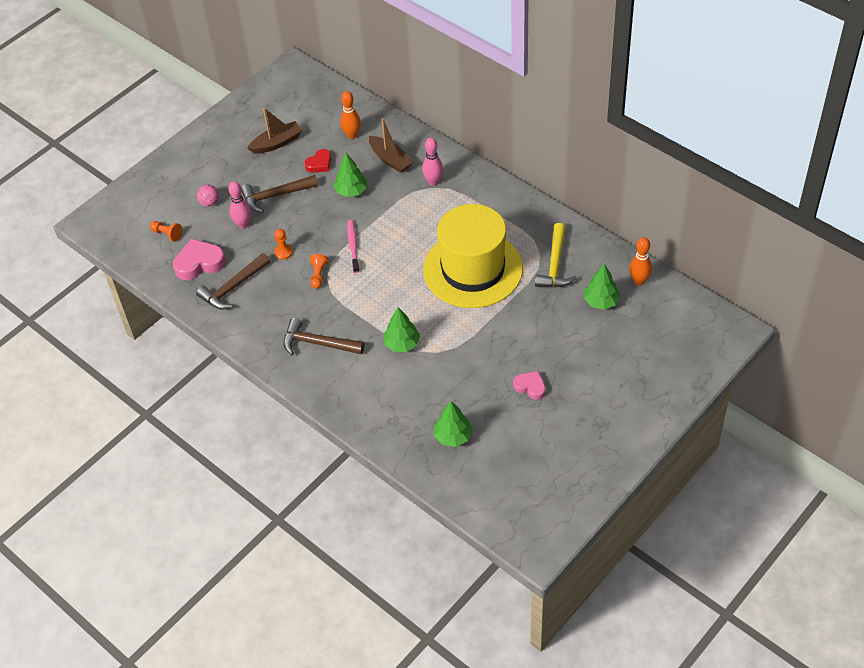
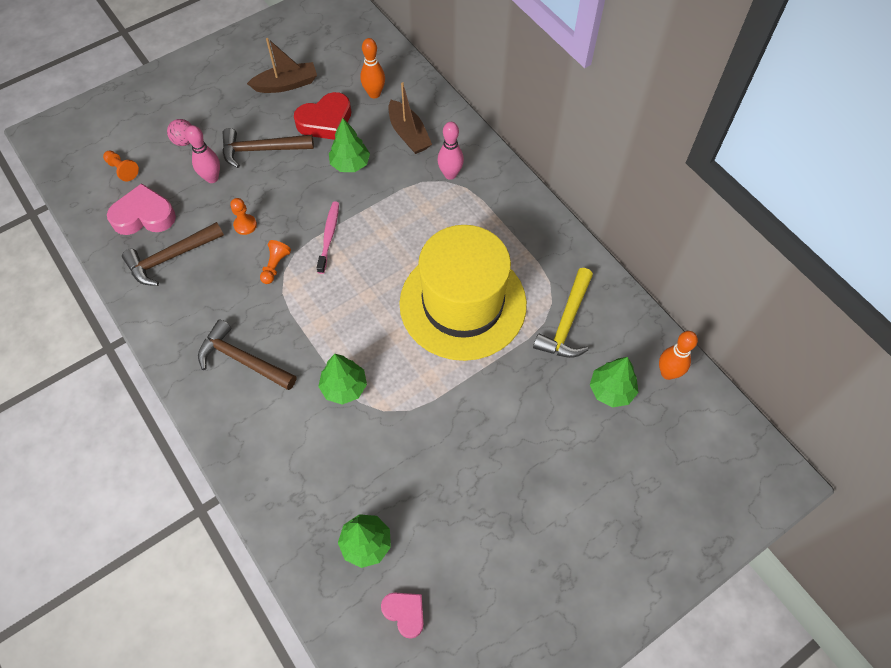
camera: 10 degrees right, 10 degrees up
(319, 164) = (325, 121): red heart -> red heart, size x1.64
(530, 387) = (487, 494): pink heart -> pink heart (405, 613)

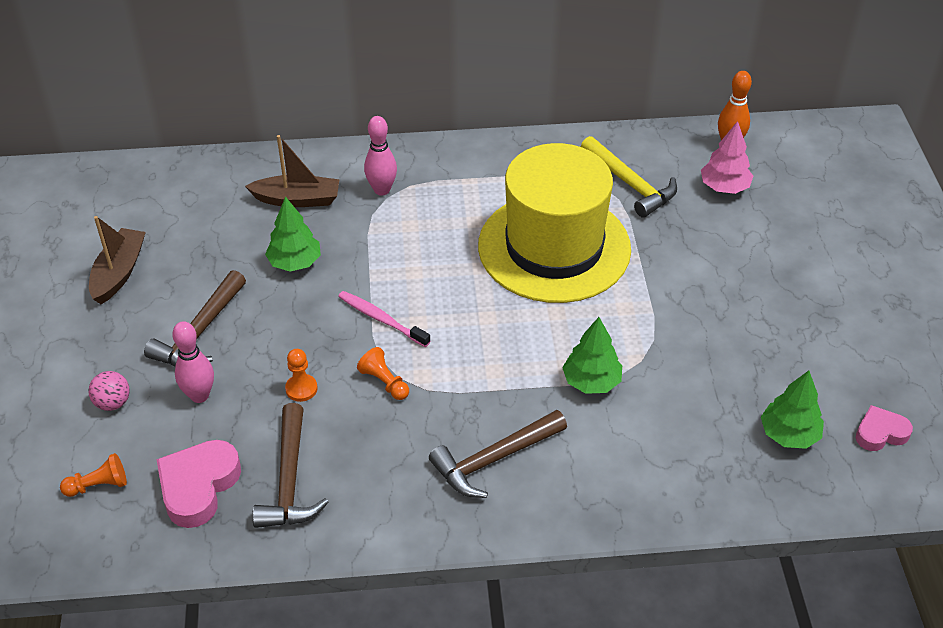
camera: 60 degrees left, 15 degrees down
(325, 121) = (211, 259): red heart -> none
(374, 94) = (211, 204): orange bowling pin -> none
(611, 390) = (724, 187): green tree -> pink tree

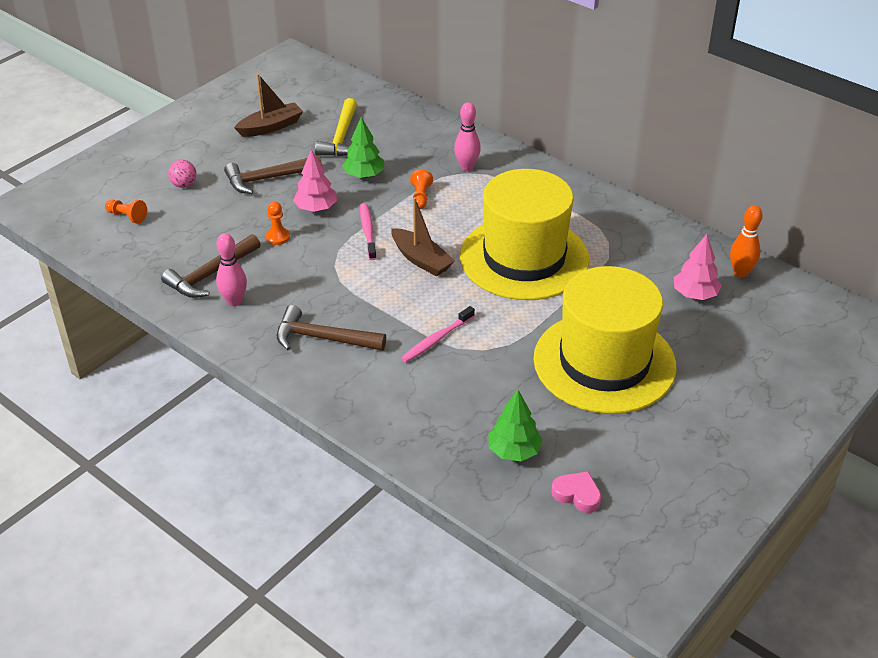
camera: 45 degrees right, 5 degrees down
(198, 486) = (167, 248): pink heart -> none
(199, 395) = (226, 208): pink bowling pin -> pink bowling pin (234, 301)
(296, 330) = (316, 208): none -> pink tree
(297, 199) = (412, 145): brown boat -> brown boat (421, 260)
(384, 382) = (323, 262): orange pawn -> orange pawn (420, 197)
(591, 381) = (436, 339): green tree -> pink toothbrush
(630, 184) = (629, 254): yellow hammer -> yellow hammer (341, 137)
(743, 299) = (604, 362): none -> yellow hat

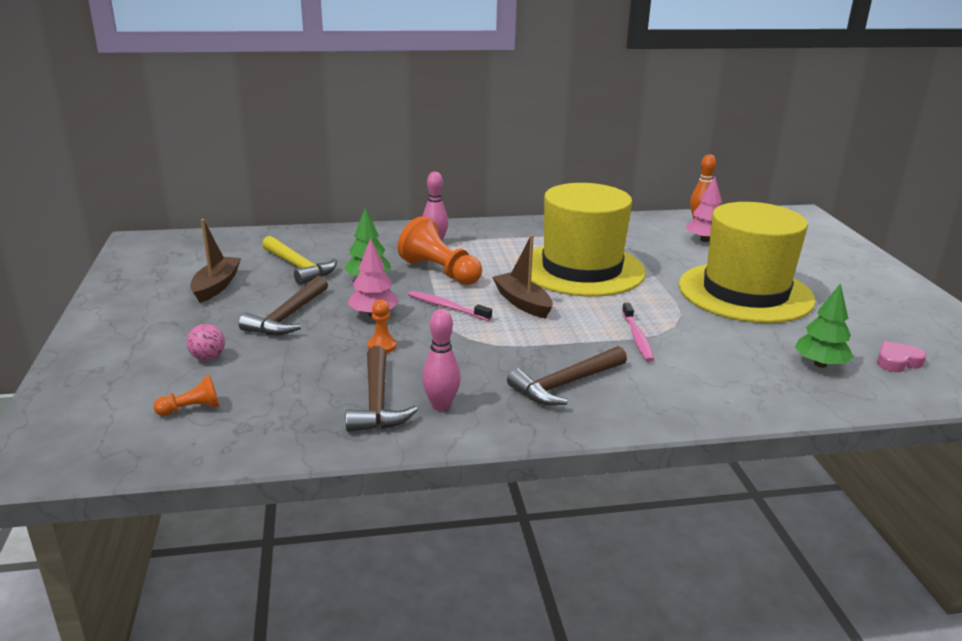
camera: 50 degrees left, 15 degrees down
(420, 197) = (440, 271): orange pawn -> orange pawn, size x2.04
(421, 260) = (522, 303): brown boat -> brown boat turned 120 degrees counterclockwise

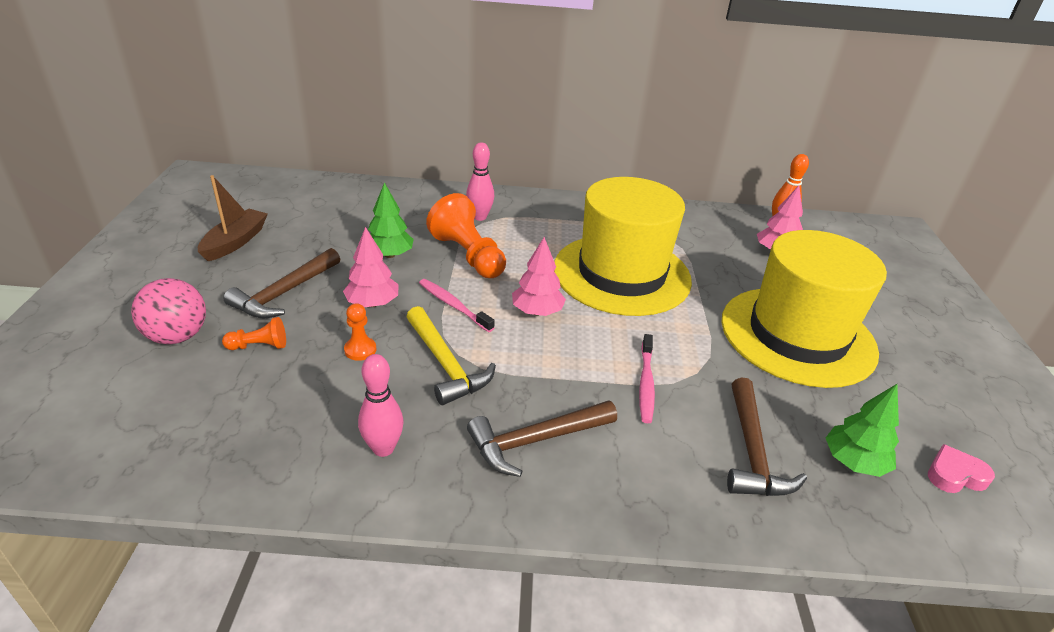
camera: 10 degrees right, 10 degrees up
(191, 409) = (124, 405): orange pawn -> orange pawn (259, 346)
(208, 358) = (177, 336): pink ball -> pink ball, size x1.68
(298, 267) = (327, 229): yellow hammer -> yellow hammer (445, 364)
(377, 401) = (318, 429): brown hammer -> brown hammer (752, 451)
(522, 303) = (537, 312): brown boat -> pink tree

